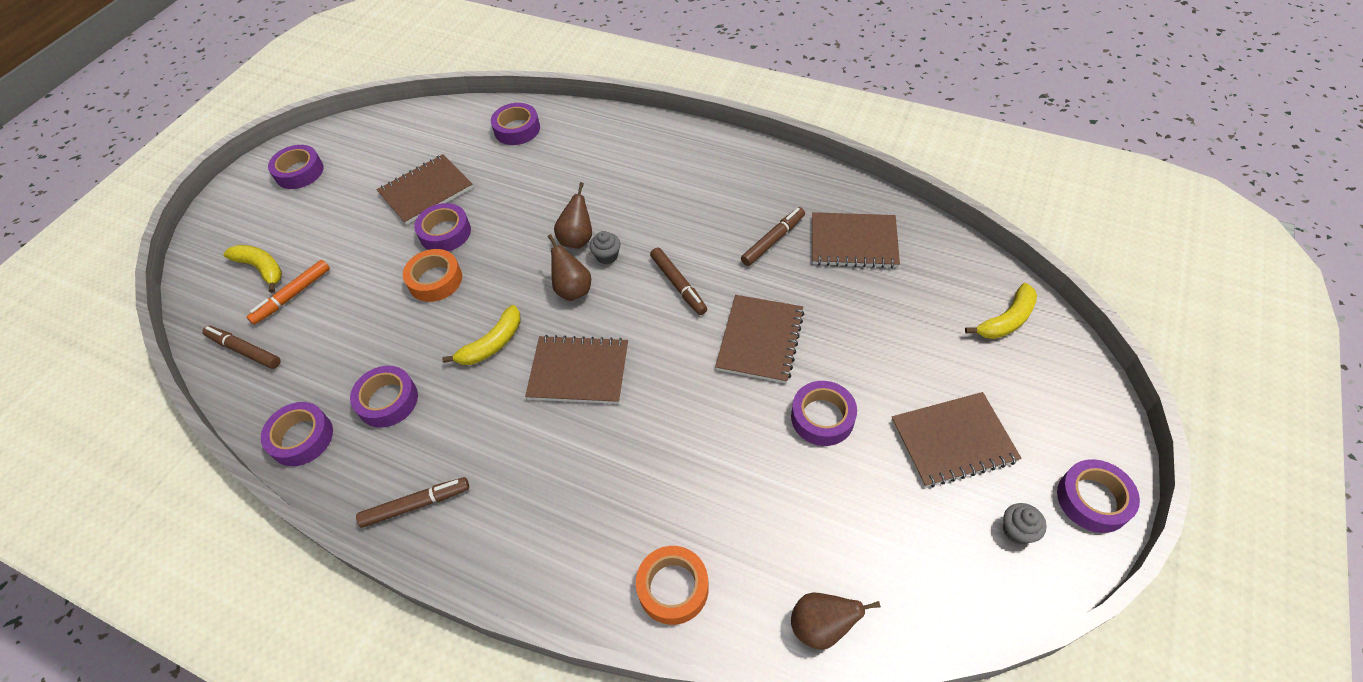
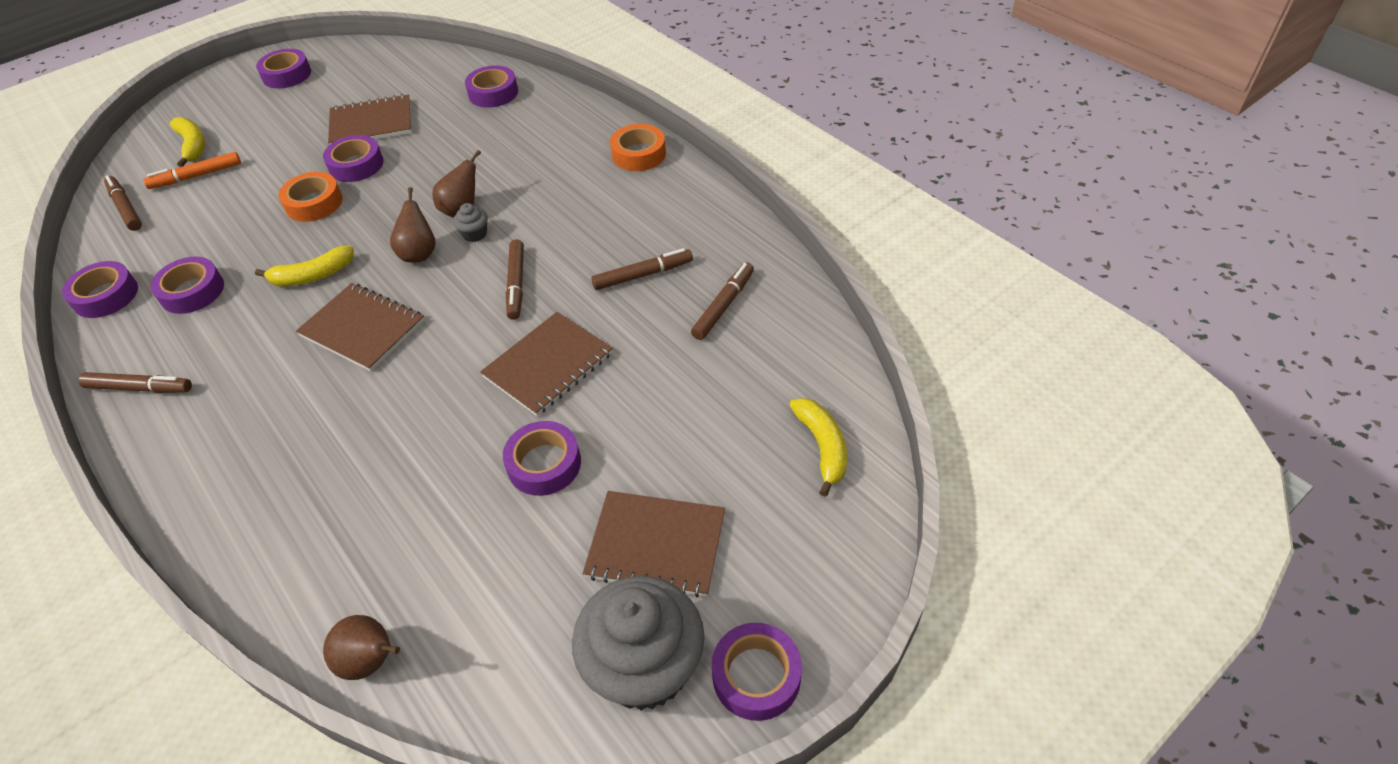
camera: 25 degrees right, 5 degrees down
(673, 588) = (275, 558): orange tape -> orange tape (639, 154)
(853, 242) = (723, 306): brown notebook -> brown marker
(1006, 320) = (822, 447): yellow banana -> yellow banana turned 90 degrees counterclockwise
(1017, 530) = (644, 667): grey cupcake -> grey cupcake, size x2.49

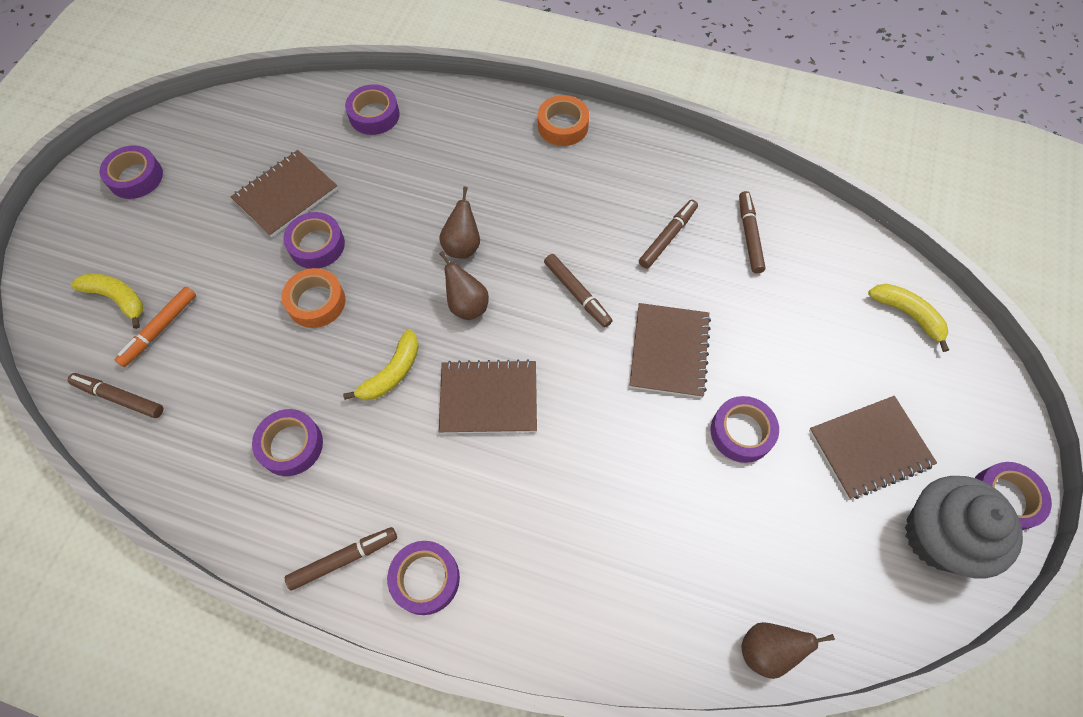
camera: 35 degrees left, 15 degrees up
(106, 296) = (205, 494): purple tape -> purple tape (425, 579)
(475, 234) = (497, 264): grey cupcake -> none

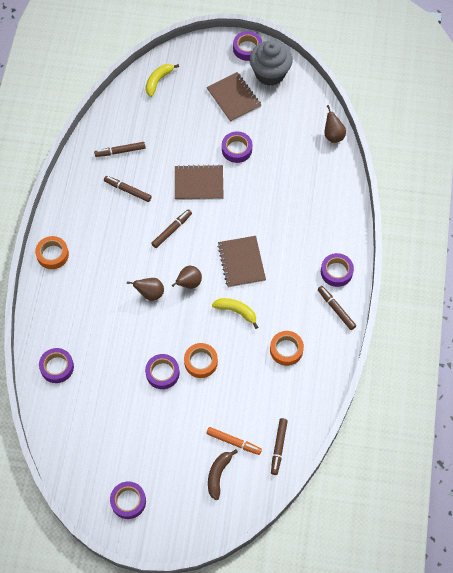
camera: 100 degrees left, 0 degrees up
(117, 298) = (218, 475): yellow banana -> brown banana
(286, 195) = (128, 402): brown notebook -> none
(291, 445) = (286, 350): purple tape -> orange tape

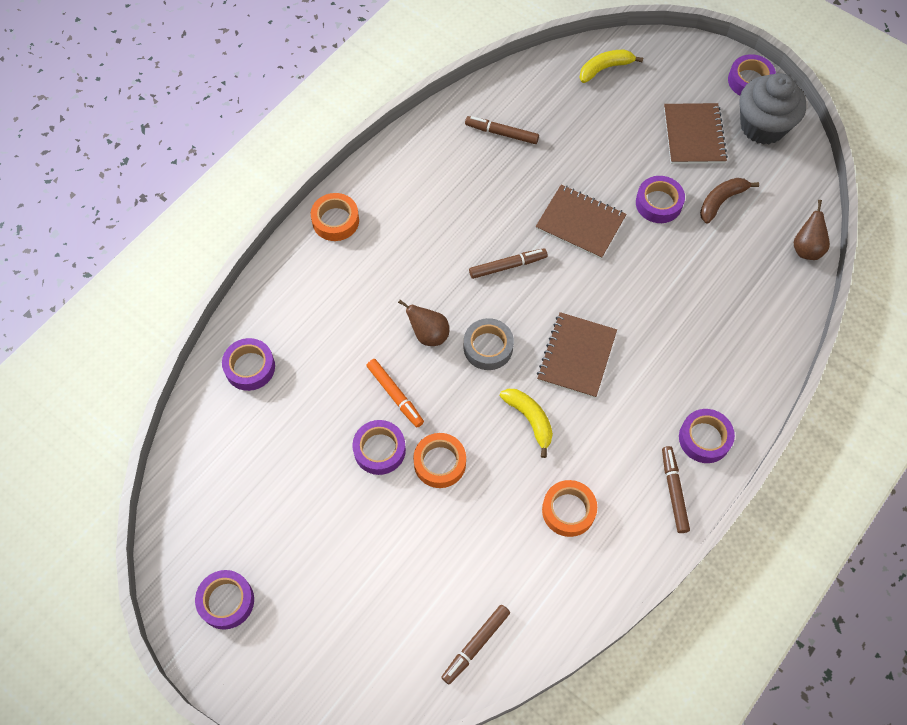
camera: 30 degrees right, 0 degrees up
(127, 190) = (481, 186): brown marker -> none
(189, 283) = (488, 347): brown pear -> grey tape
(218, 475) = (368, 635): brown banana -> brown banana (721, 201)
(233, 442) = (417, 601): orange marker -> orange marker (395, 395)

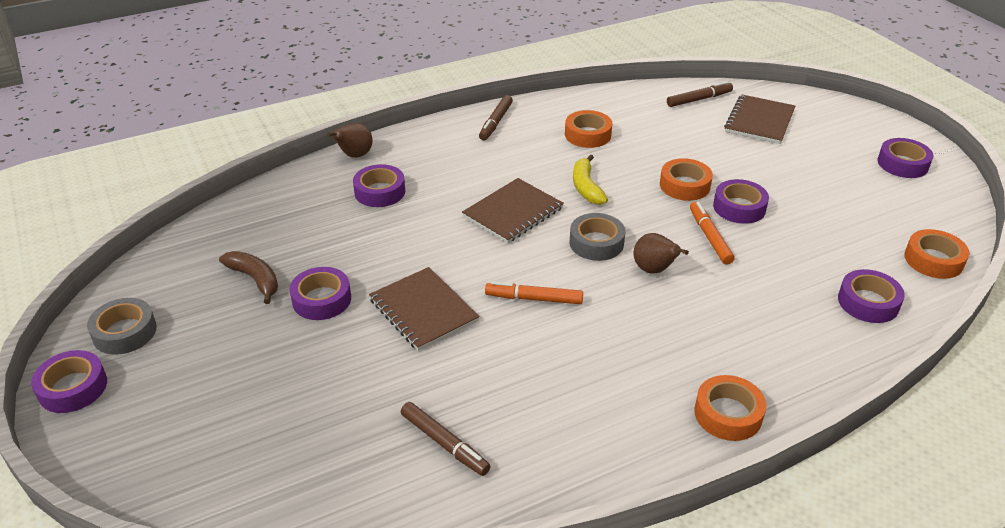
camera: 155 degrees left, 25 degrees down
(196, 445) = (933, 260): none -> orange tape
(507, 266) = (534, 298): brown marker -> orange marker
(605, 68) = (231, 480): yellow banana -> none
(694, 135) = (210, 351): brown notebook -> brown notebook (759, 121)
(704, 438) = (445, 139): purple tape -> purple tape (380, 192)
(721, 201) = (255, 279): brown banana -> brown banana turned 120 degrees counterclockwise
(762, 126) = (124, 332): grey cupcake -> grey tape
(806, 248) = (221, 218): brown pear -> brown pear (354, 155)

